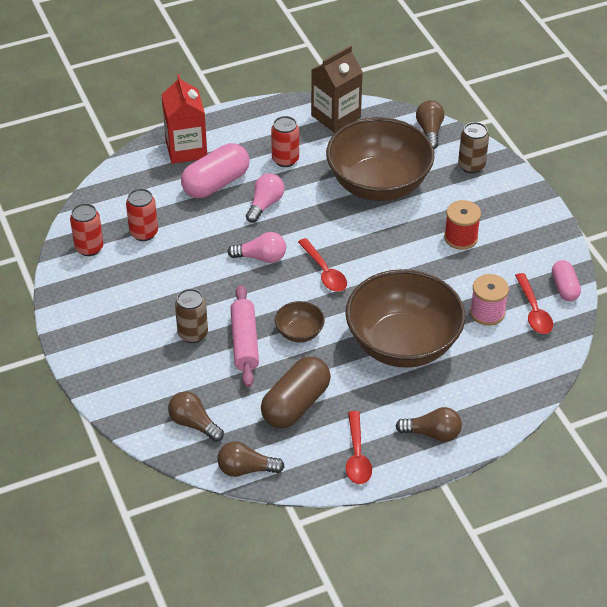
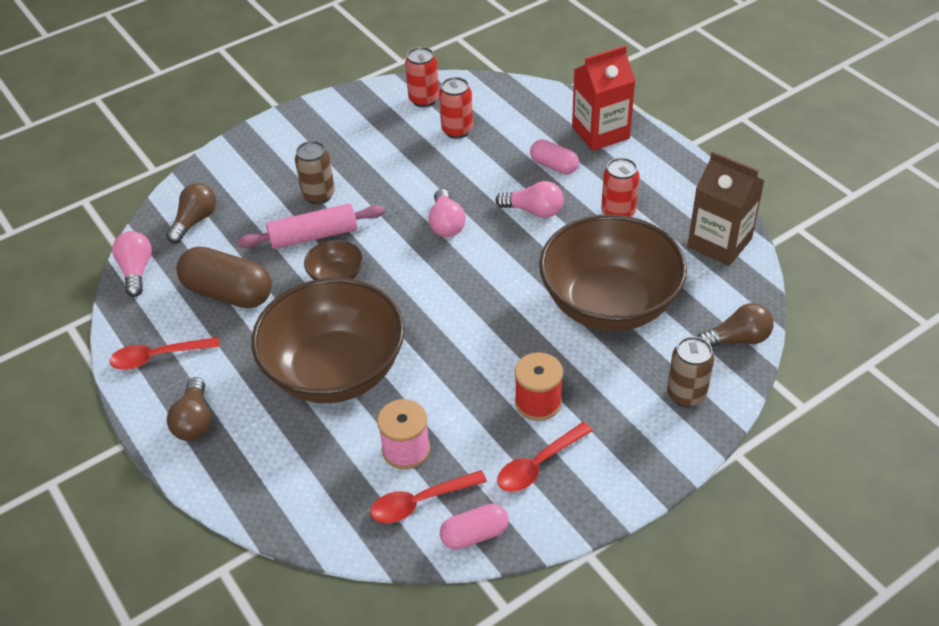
camera: 80 degrees right, 0 degrees up
(216, 183) = (554, 166): pink capsule -> pink capsule, size x0.58
(246, 469) = (136, 271): brown light bulb -> pink light bulb
(324, 272) = (438, 280): red spoon -> red spoon (538, 464)

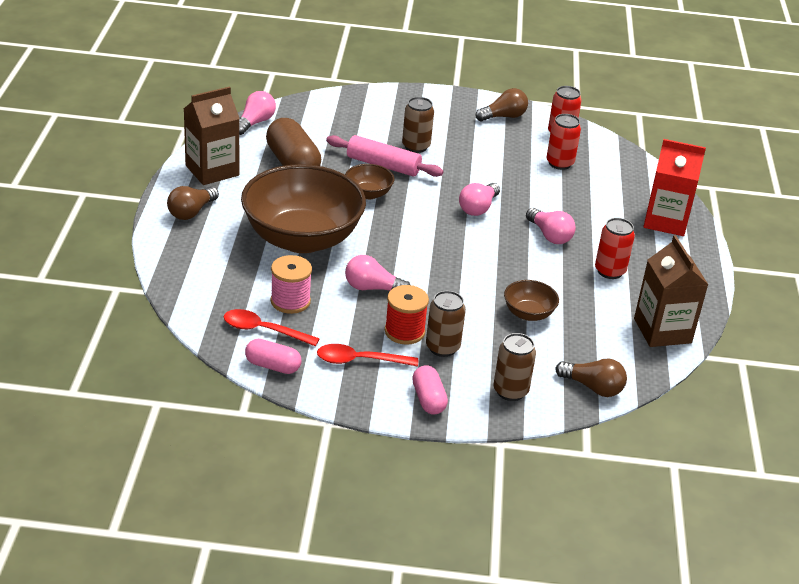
camera: 35 degrees right, 10 degrees down
(158, 357) = (212, 170): red spoon -> brown carton
(195, 221) = (321, 117): brown light bulb -> brown light bulb (503, 116)
(459, 377) = (372, 288): none -> pink light bulb
(554, 166) = (601, 220): pink capsule -> pink capsule (428, 399)
(586, 394) = (442, 347): none -> brown can
(609, 304) = (528, 313): brown bowl -> brown bowl, size x0.43

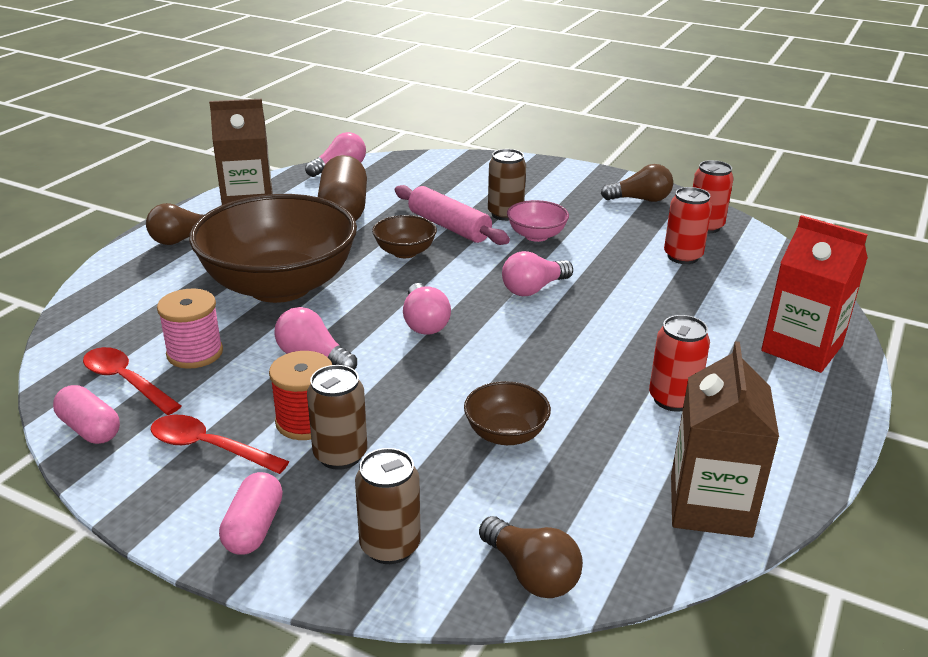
camera: 25 degrees right, 5 degrees down
(451, 162) = (536, 235): none -> pink bowl
(549, 235) = (611, 337): pink light bulb -> pink light bulb (424, 322)

